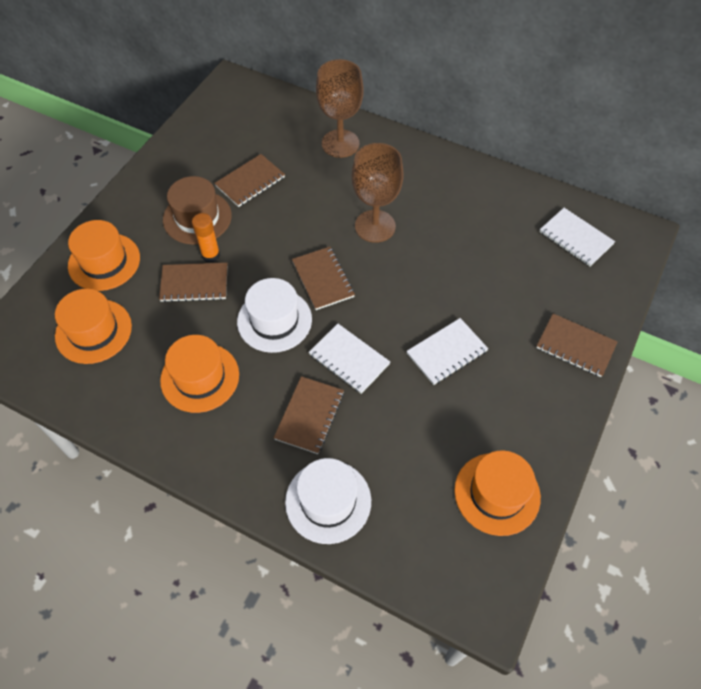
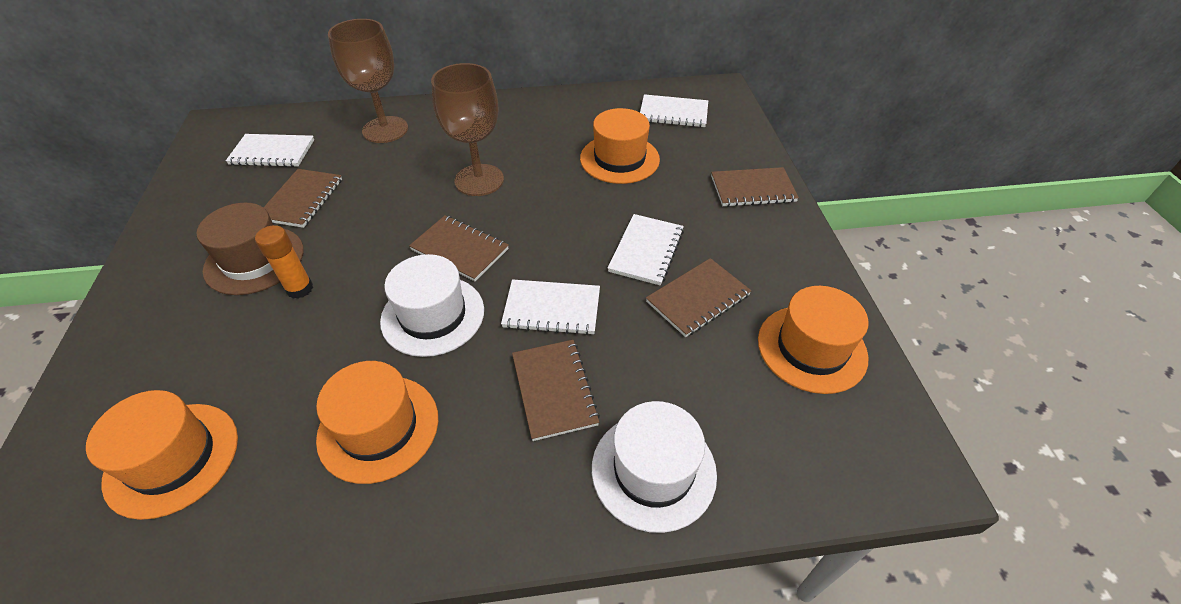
camera: 35 degrees left, 10 degrees down
(104, 262) = (140, 366): orange hat -> orange hat (619, 159)
(194, 283) = (297, 328): brown notebook -> brown notebook (698, 298)
(254, 128) = (272, 152): none -> white notebook

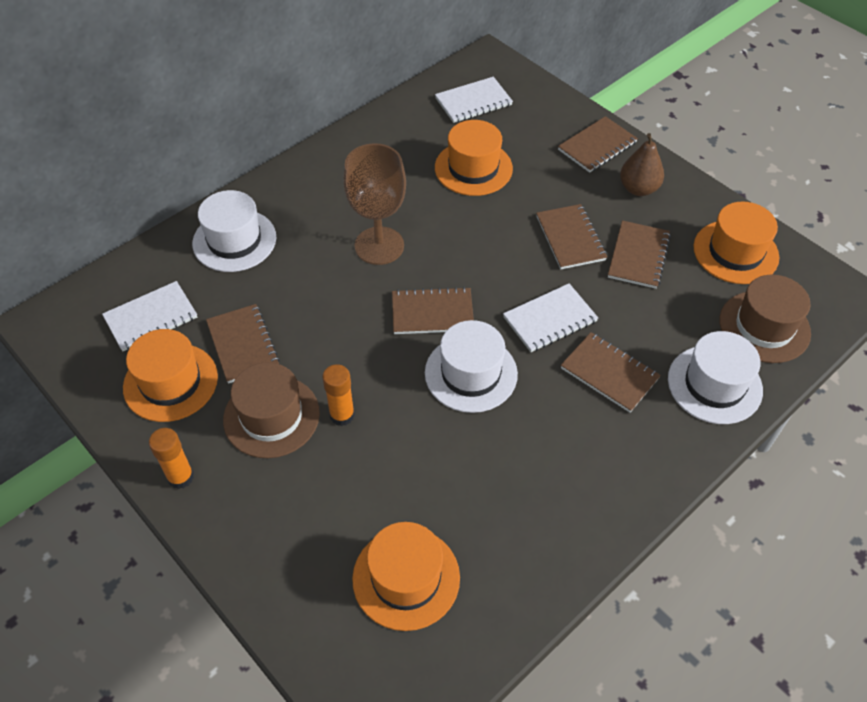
camera: 35 degrees left, 5 degrees up
(147, 267) = (180, 477): none -> orange glue stick
(378, 427) = (523, 468): orange hat -> orange hat (170, 382)
(385, 130) = (234, 240): brown goblet -> white hat
(646, 251) = (570, 238): white notebook -> brown notebook
(759, 241) = (638, 189): none -> brown pear
(773, 443) = (764, 326): none -> brown hat

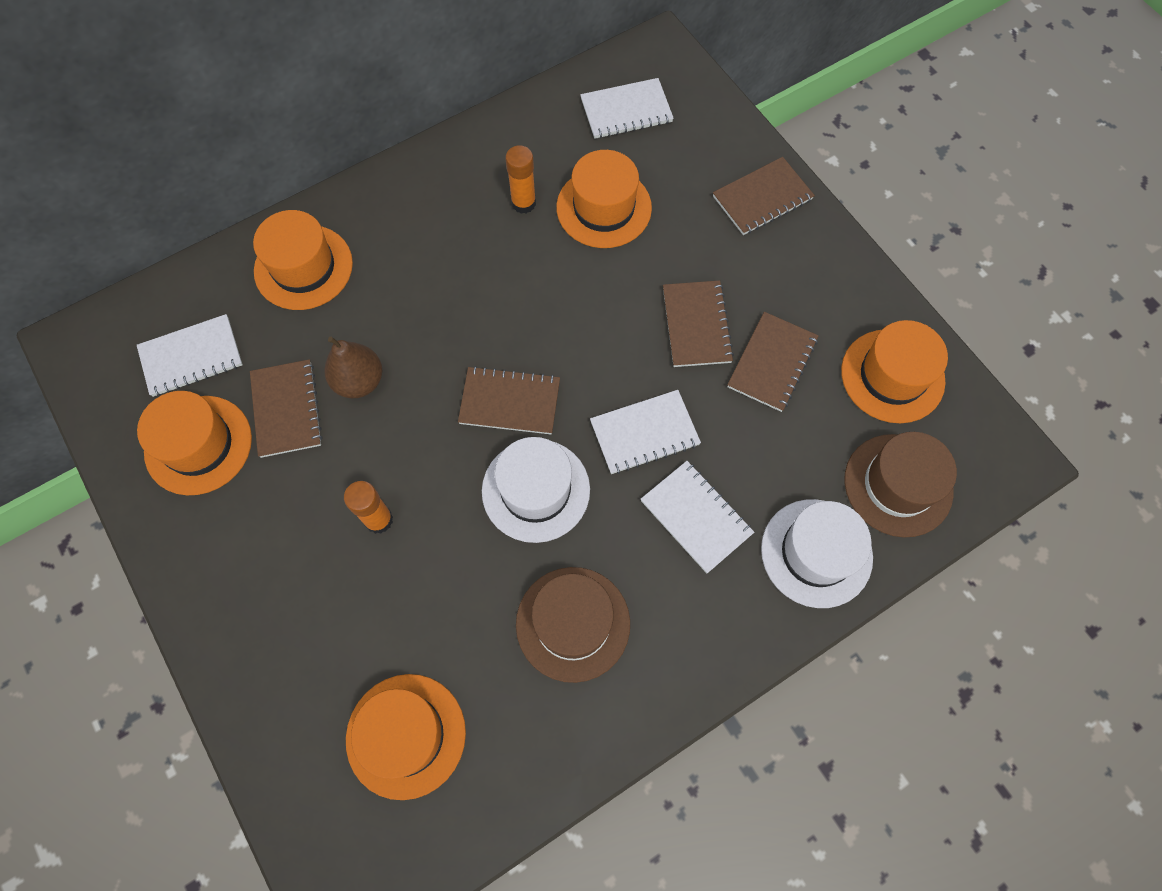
camera: 10 degrees right, 15 degrees up
(180, 477) = (188, 567): orange glue stick -> orange glue stick (523, 203)
(234, 240) = (303, 267): white hat -> orange hat
(271, 416) = (300, 508): brown hat -> brown hat (573, 623)
(379, 246) = (468, 300): brown goblet -> none
(609, 373) = (696, 517): brown notebook -> white notebook
(638, 189) = (797, 267): brown pear -> brown pear (359, 381)

